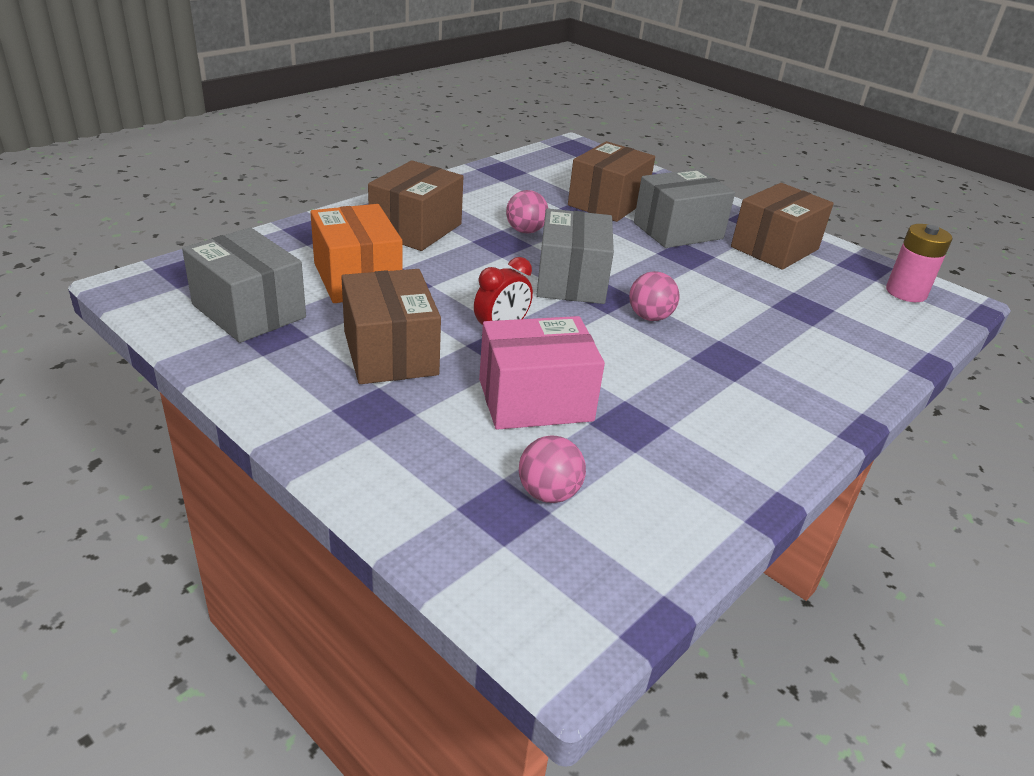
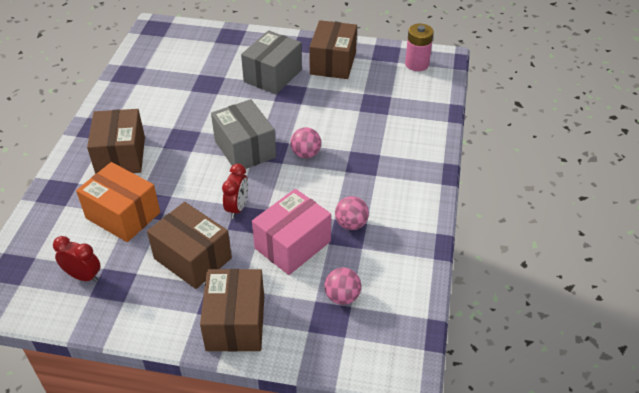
camera: 30 degrees left, 10 degrees up
(249, 311) = (83, 276): grey box -> red clock
(525, 231) = (187, 122): pink ball -> pink ball (351, 224)
(607, 203) = (216, 72): brown box -> brown box (235, 323)

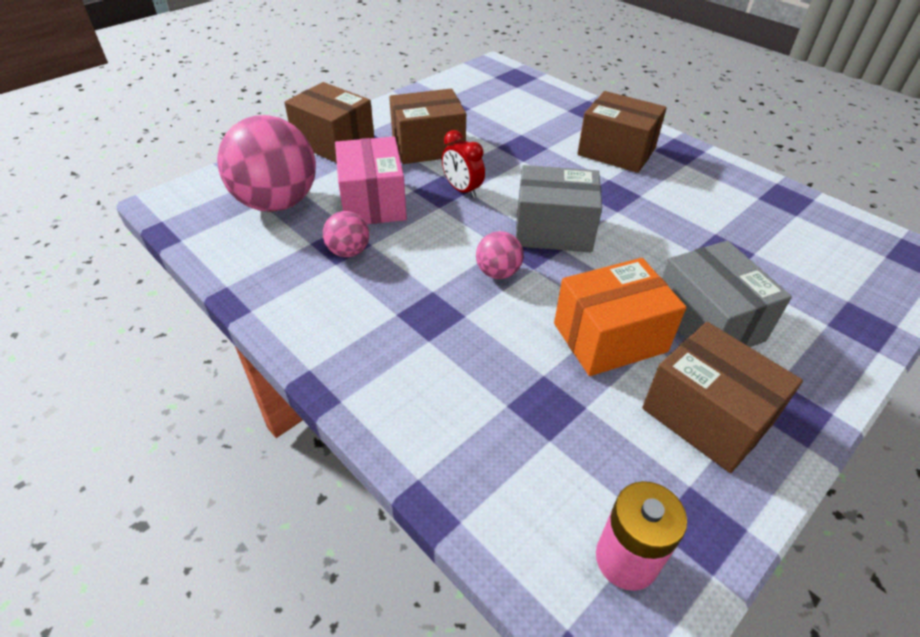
camera: 125 degrees right, 0 degrees up
(83, 276) = (471, 99): red clock -> none
(123, 215) = (523, 131): orange box -> orange box (610, 337)
(342, 297) = (277, 203): pink ball -> pink ball, size x2.16

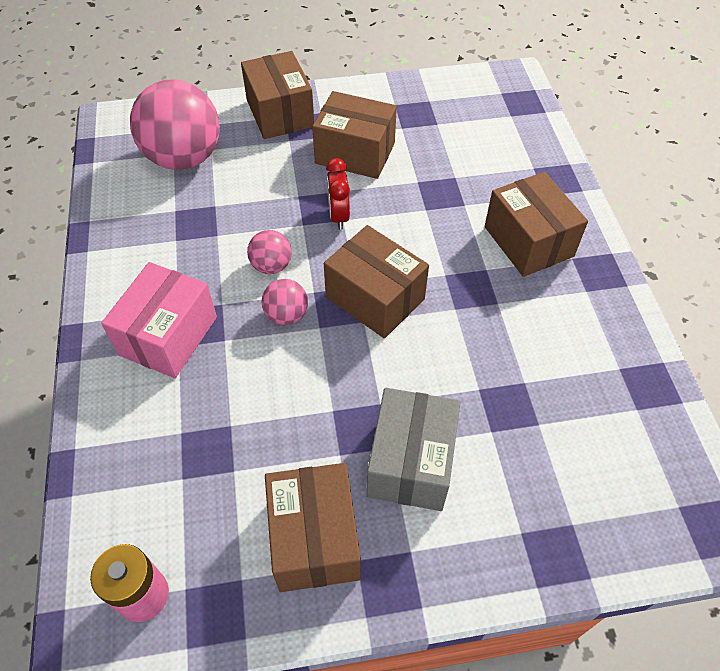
camera: 35 degrees right, 10 degrees up
(348, 252) = (194, 233): pink ball -> pink ball (271, 266)
(373, 202) = (255, 193): pink box -> pink box (168, 336)
(553, 230) = (375, 298): grey box -> brown box
(610, 337) = (313, 425): orange box -> none

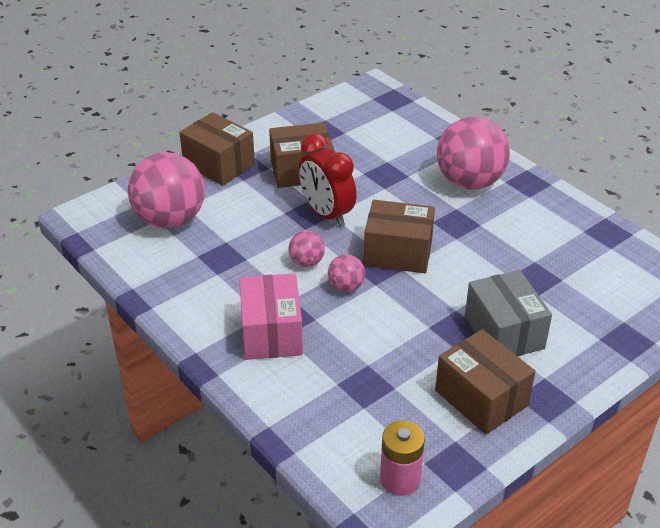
camera: 30 degrees left, 15 degrees down
(339, 216) = (327, 214): red clock -> red clock, size x1.66
(528, 241) = (469, 182): brown box -> pink ball

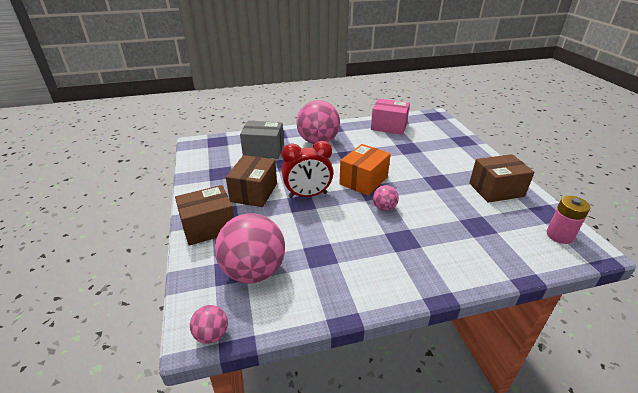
camera: 65 degrees left, 5 degrees down
(271, 333) = (416, 252): pink box -> pink box (389, 126)
(306, 262) = (351, 216): pink ball -> pink ball (212, 334)
(398, 253) = (363, 180): brown box -> orange box
(504, 332) = (447, 168): grey box -> grey box (263, 150)

